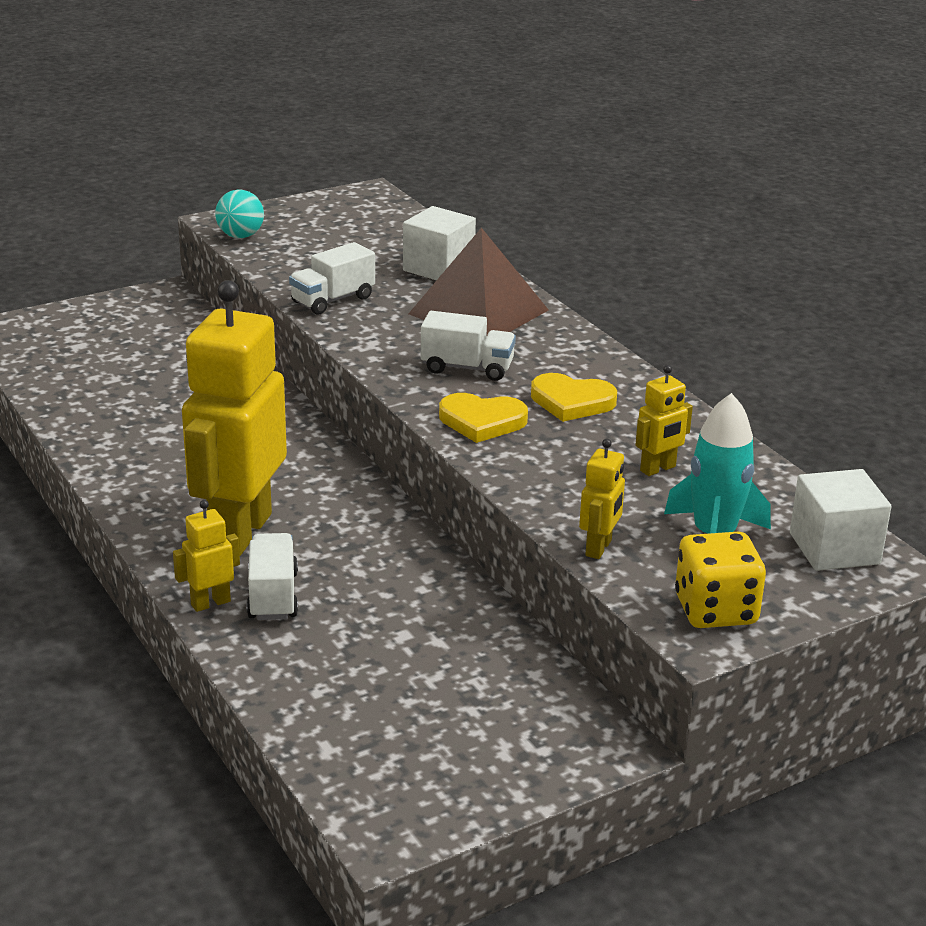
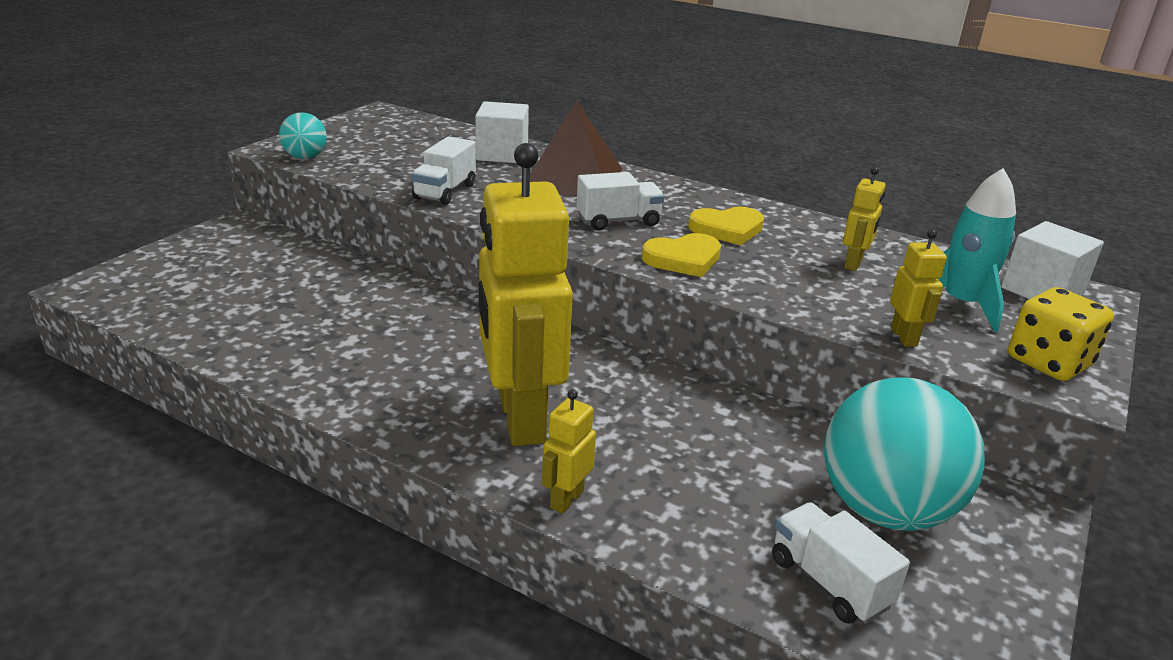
camera: 30 degrees left, 0 degrees up
(272, 596) = (615, 471): white truck -> white truck (829, 582)
(470, 698) = (885, 510): none -> turquoise ball

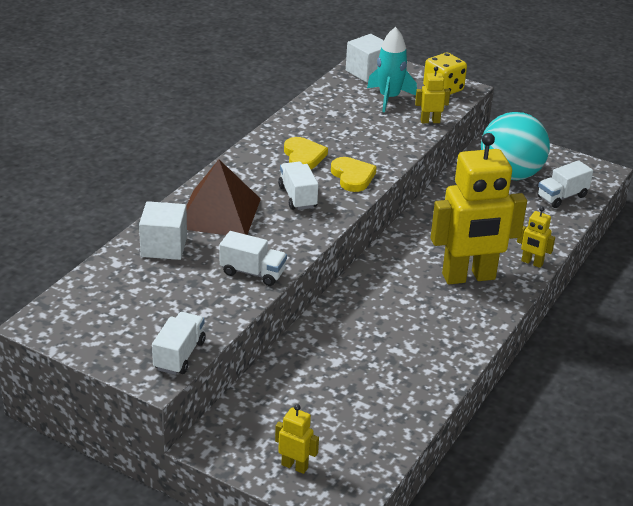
camera: 90 degrees left, 5 degrees up
(305, 157) = (179, 355): turquoise ball -> white truck
(854, 264) = (346, 120): yellow robot -> yellow robot (294, 466)

